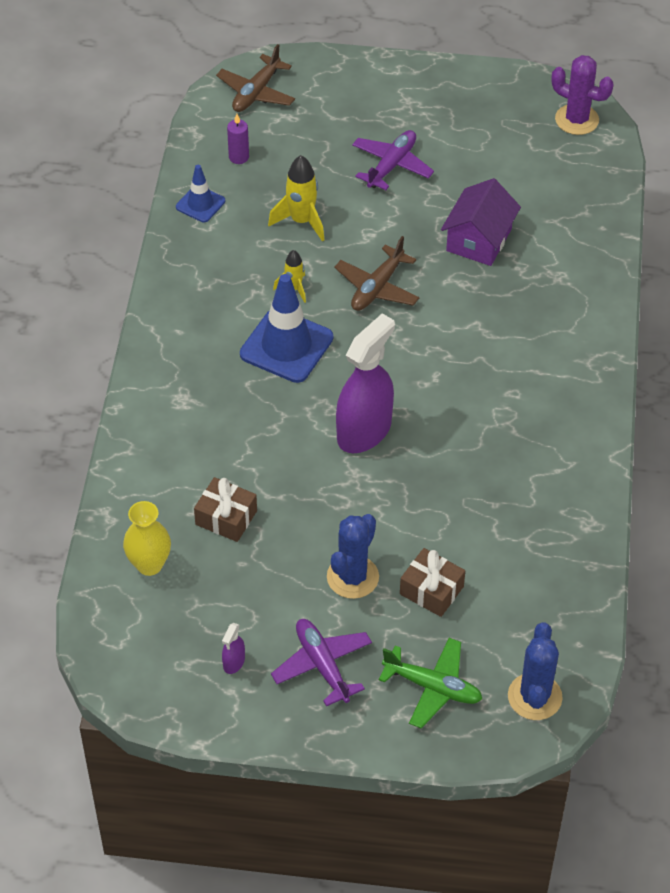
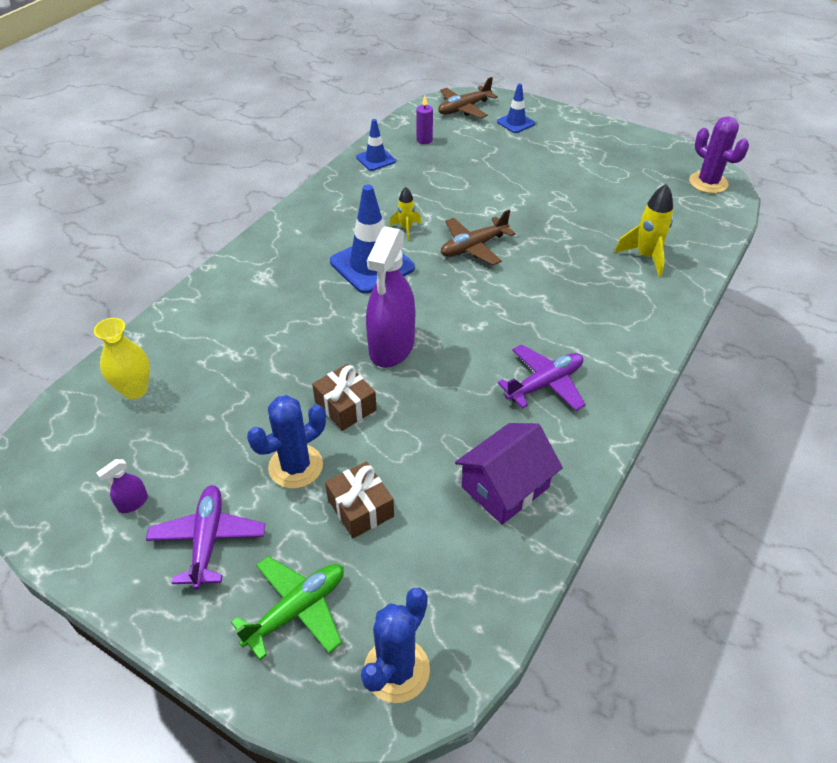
camera: 25 degrees right, 5 degrees down
(226, 517) = (226, 375): brown gift -> brown gift (345, 406)
(301, 221) = (443, 188): yellow rocket -> yellow rocket (645, 257)
(329, 96) = (515, 123): none -> blue traffic cone
(364, 431) = (391, 347): purple spray bottle -> purple spray bottle turned 135 degrees clockwise
(391, 165) = (537, 173): purple plane -> purple plane (544, 384)
(432, 687) = (297, 610): green plane -> green plane turned 90 degrees counterclockwise
(479, 240) = (579, 238): purple house -> purple house (505, 487)

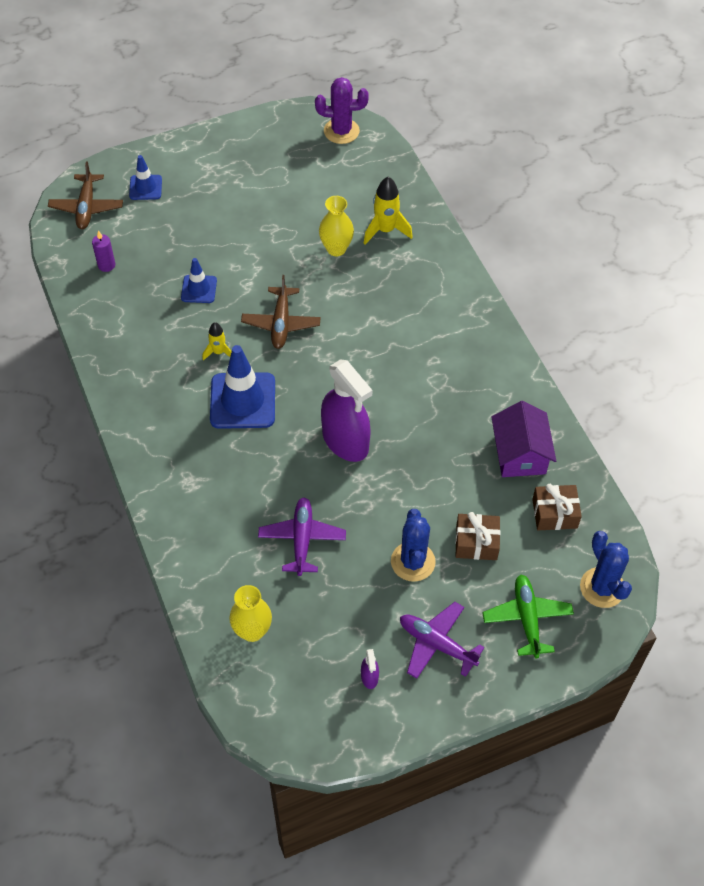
camera: 55 degrees left, 10 degrees up
(345, 406) = (381, 502): brown gift -> brown gift (554, 513)
(375, 159) = (100, 316): blue traffic cone -> blue traffic cone (199, 289)
(544, 384) = (454, 375): purple plane -> purple plane (302, 539)
(587, 239) = (336, 249): none -> yellow vase

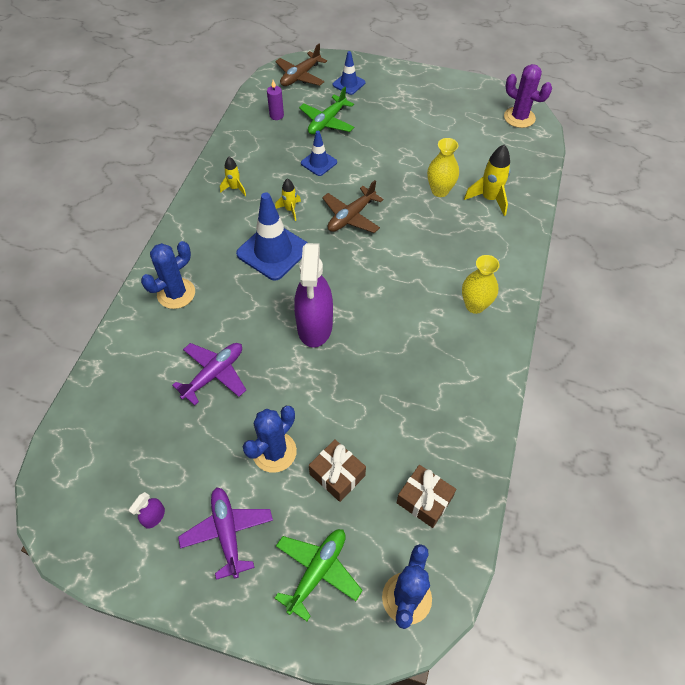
camera: 40 degrees right, 0 degrees up
(143, 365) = (235, 188): none -> yellow rocket
(164, 242) = (327, 122): none -> green plane
(194, 497) = (176, 293): none -> blue cactus
(252, 631) = (115, 414): yellow vase -> yellow vase (475, 305)
(520, 454) = (440, 429): purple house -> none

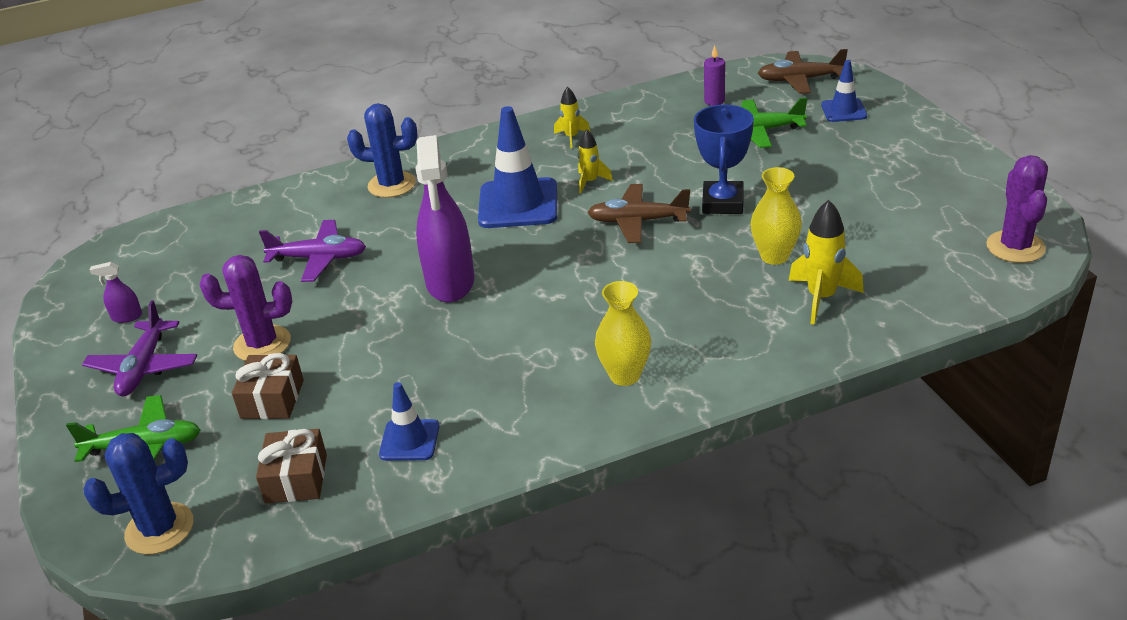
camera: 55 degrees right, 20 degrees down
(227, 533) = (144, 367): purple plane -> purple plane turned 150 degrees clockwise
(274, 452) = (262, 344): blue cactus -> purple cactus
(315, 326) = (450, 282): purple spray bottle -> purple spray bottle turned 60 degrees counterclockwise
(319, 163) = (686, 160): blue traffic cone -> blue traffic cone (409, 440)
(374, 177) = (722, 203): none -> blue trophy

